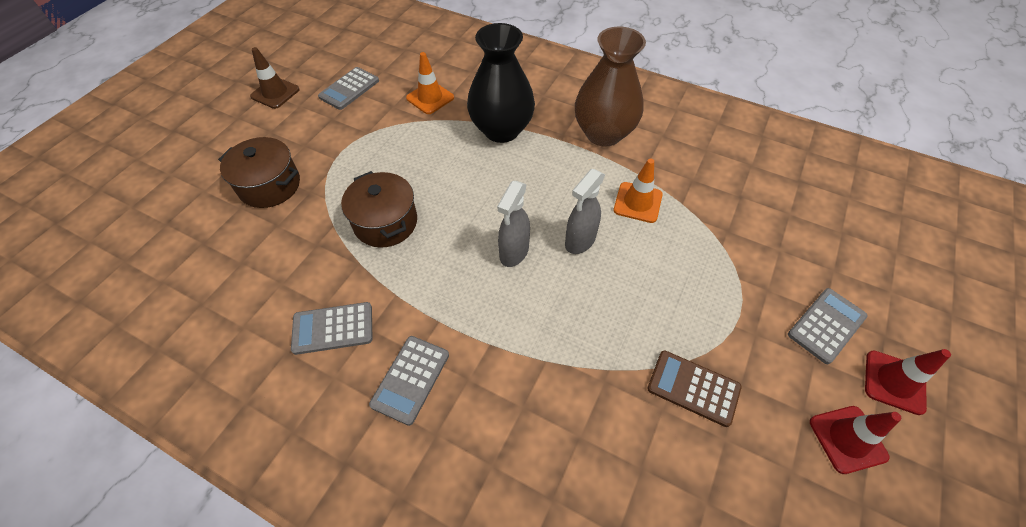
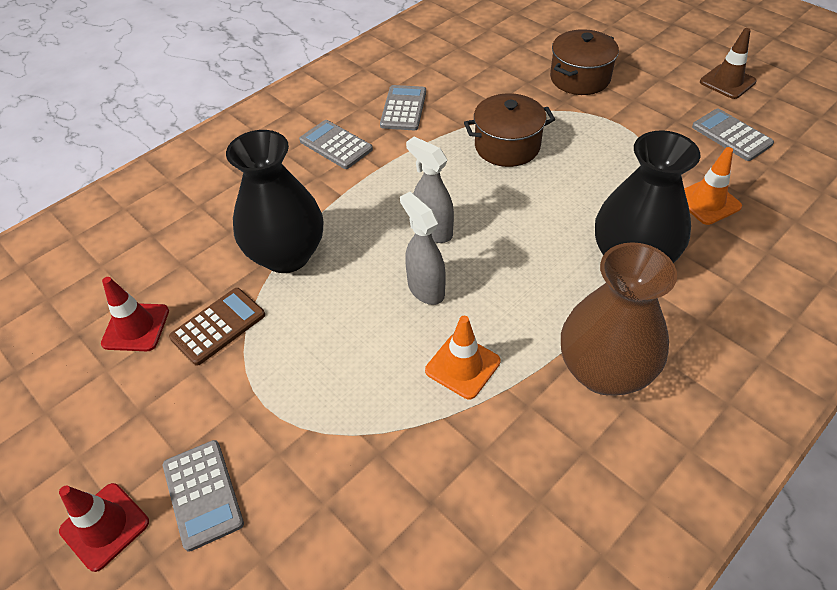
camera: 110 degrees right, 5 degrees down
(587, 363) = (287, 255): none -> black vase
(847, 439) = (94, 435): red traffic cone -> red traffic cone (136, 327)

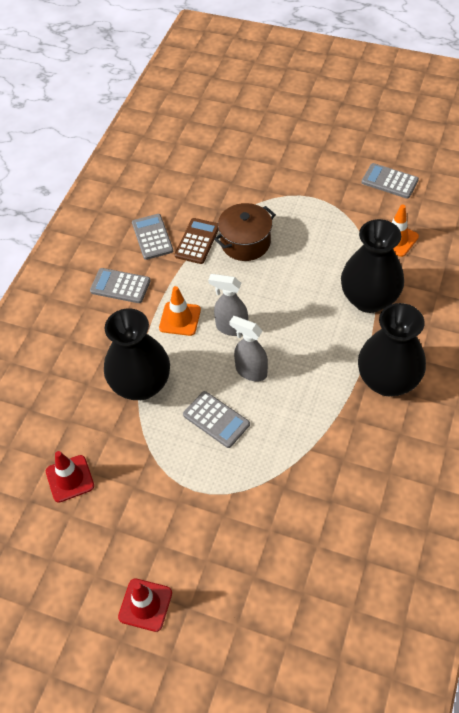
camera: 25 degrees left, 5 degrees up
(203, 494) = (193, 559): grey calculator -> grey calculator (216, 419)
(218, 326) = (128, 454): brown calculator -> brown calculator (197, 241)
(462, 366) = (303, 413): orange traffic cone -> orange traffic cone (180, 319)
(580, 78) = (267, 167): brown pot -> none
(604, 371) = (387, 380): brown vase -> black vase
(727, 82) = (368, 137): brown traffic cone -> none

